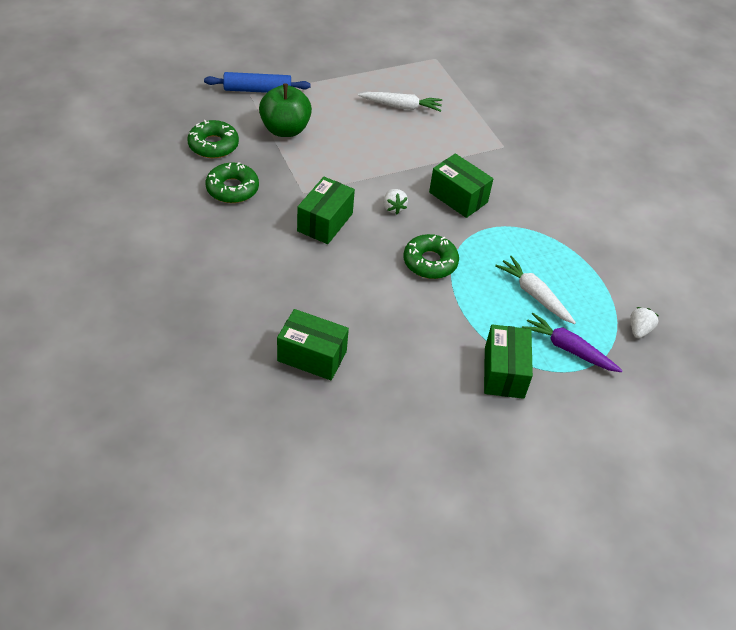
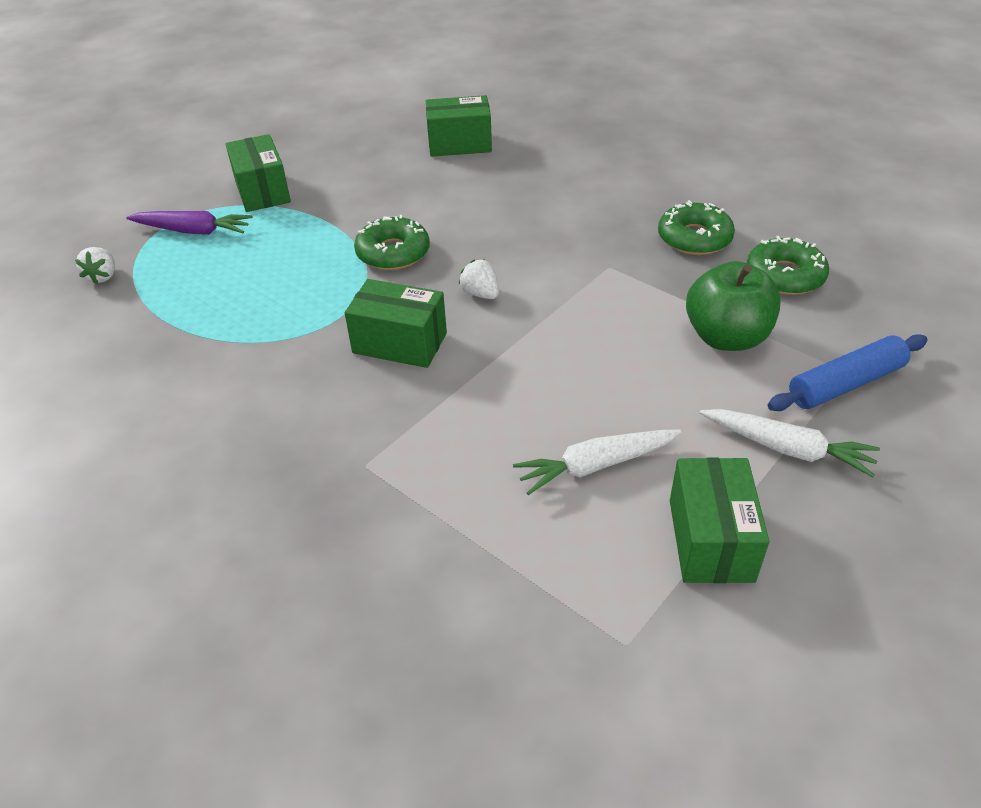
camera: 160 degrees right, 5 degrees down
(325, 222) = (551, 246): green box -> green box (711, 540)
(534, 295) = (247, 266): white carrot -> white carrot (787, 449)

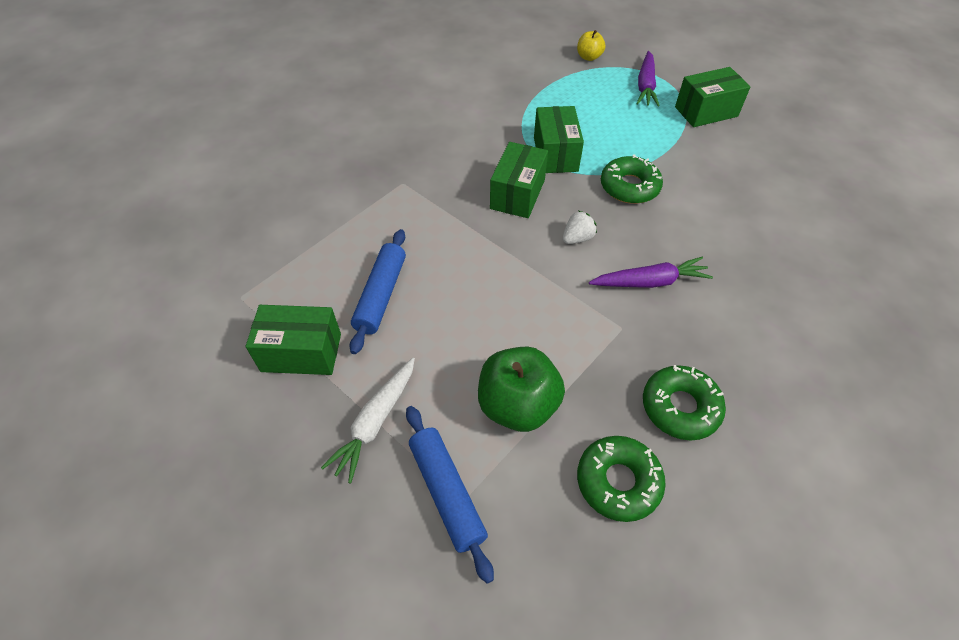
camera: 90 degrees right, 10 degrees up
(103, 276) = (589, 57): white strawberry -> yellow apple
(459, 144) = (822, 226): green box -> green box (555, 154)
(543, 246) = (650, 282): none -> purple carrot
(595, 466) = (381, 295): white carrot -> blue rolling pin

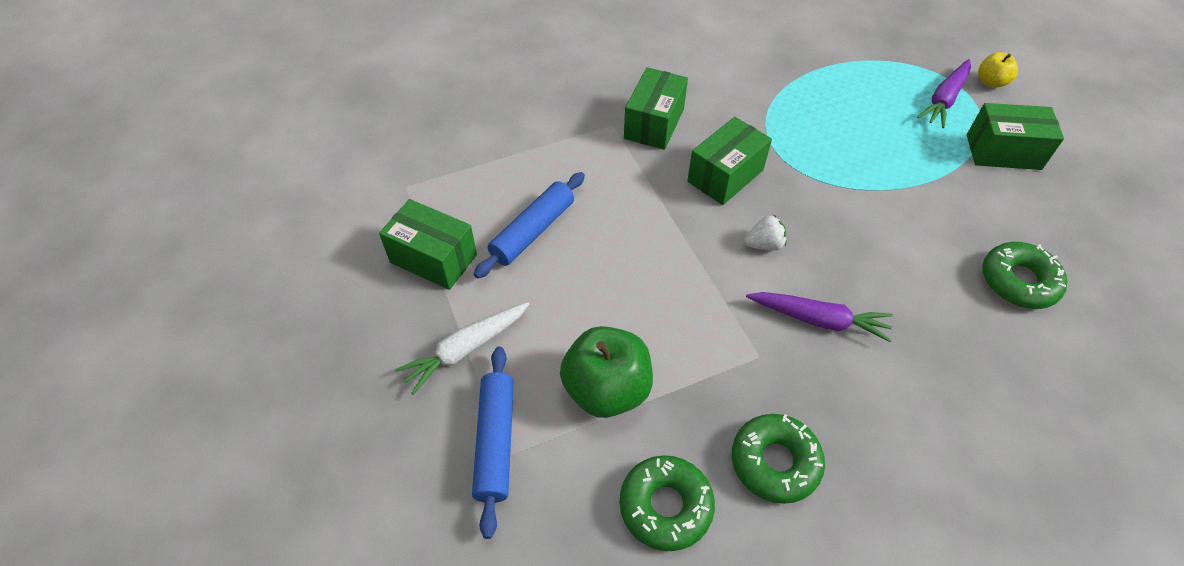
camera: 25 degrees right, 0 degrees up
(555, 154) = (791, 146): green box -> green box (654, 124)
(589, 57) = (894, 47): yellow apple -> yellow apple (990, 82)
(629, 187) = (856, 209): green donut -> green donut (1018, 281)

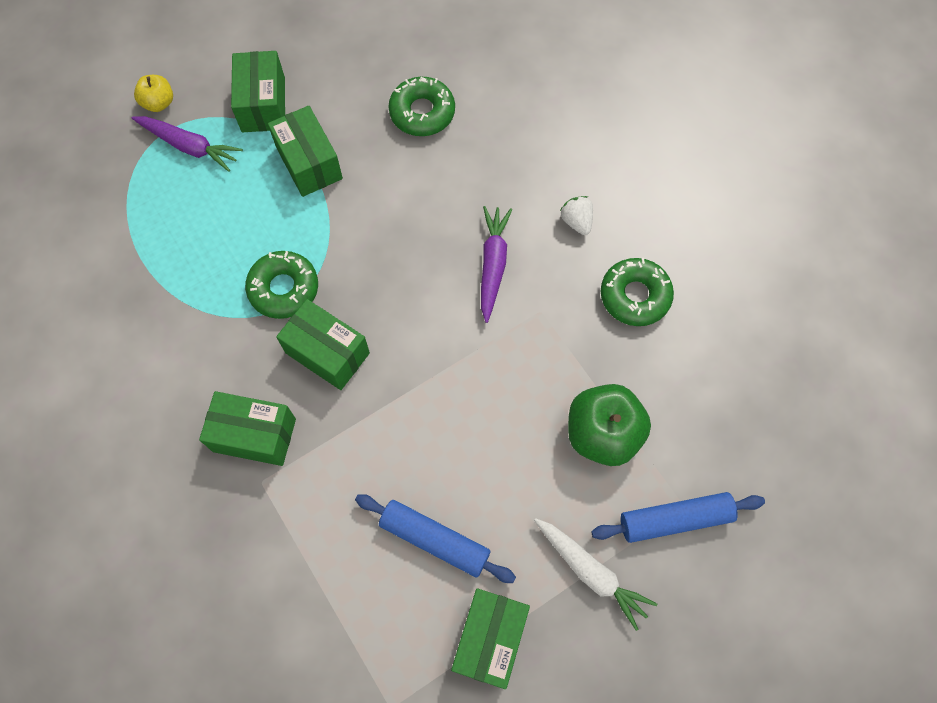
camera: 100 degrees left, 15 degrees up
(665, 506) = (692, 373): green donut -> green donut (284, 289)
(764, 244) = (415, 312): white strawberry -> white strawberry (576, 221)
(936, 180) = (309, 163): none -> green box

